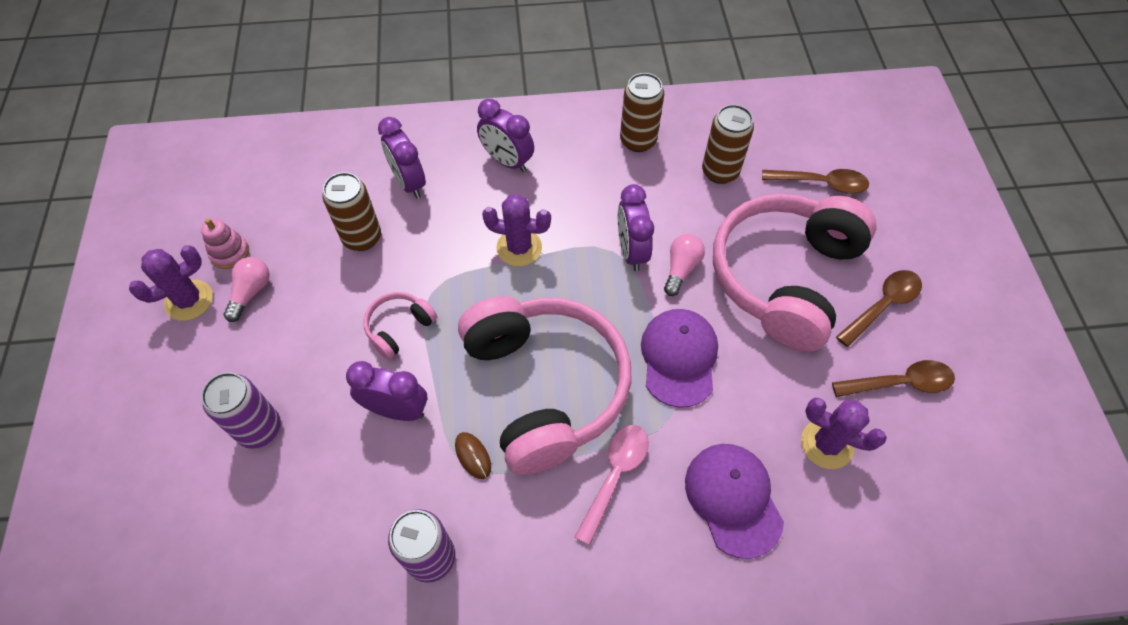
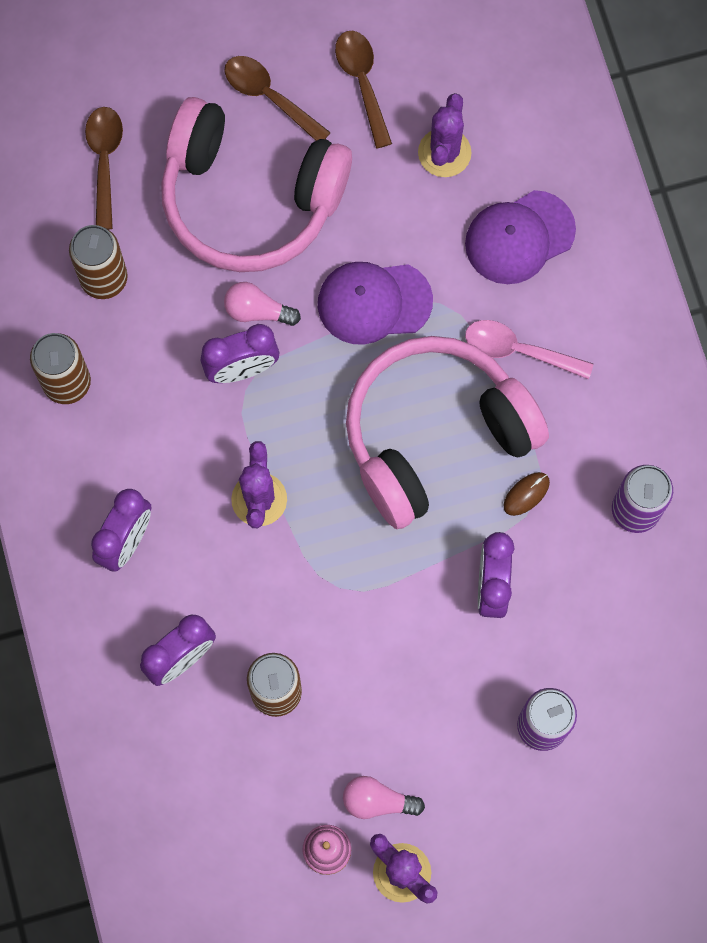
camera: 100 degrees left, 15 degrees up
(399, 328) = (392, 611): pink headphones -> none

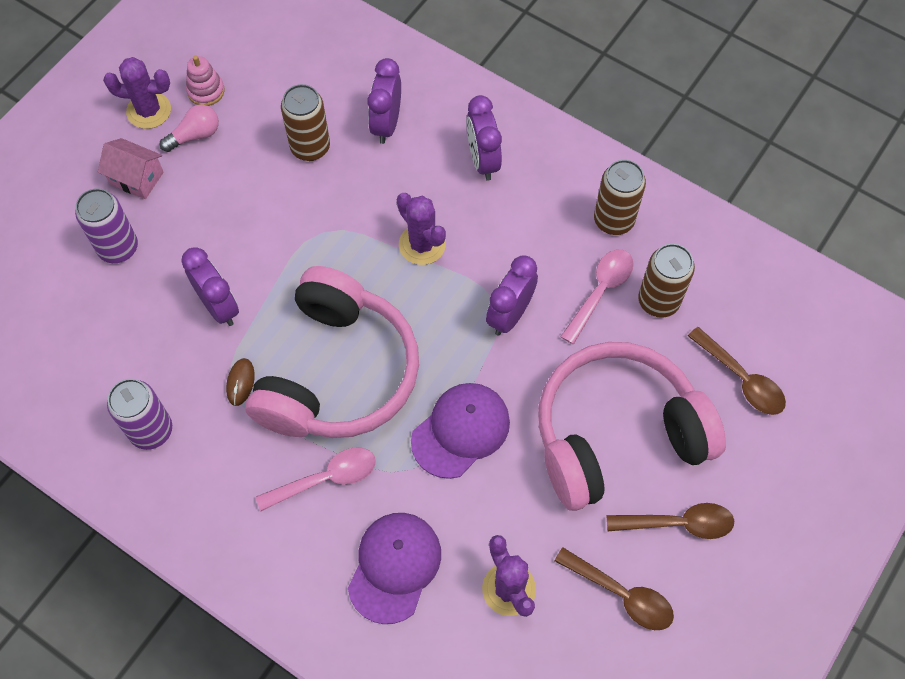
camera: 140 degrees right, 10 degrees down
(144, 327) = (600, 291): none -> pink spoon
(257, 311) = (536, 360): pink light bulb -> none
(470, 796) = (136, 178): none -> pink house

